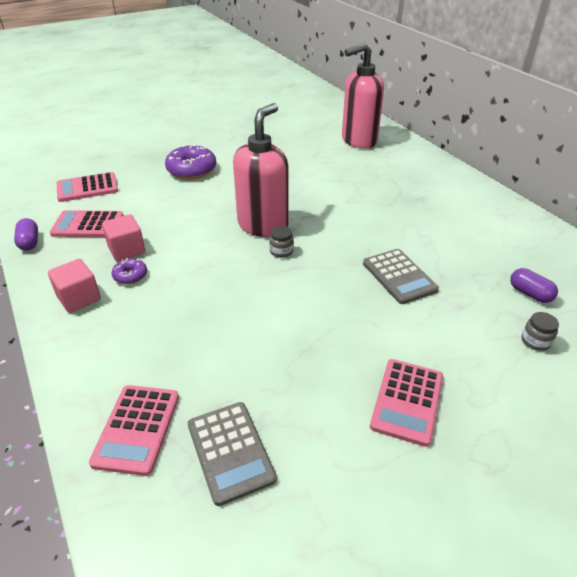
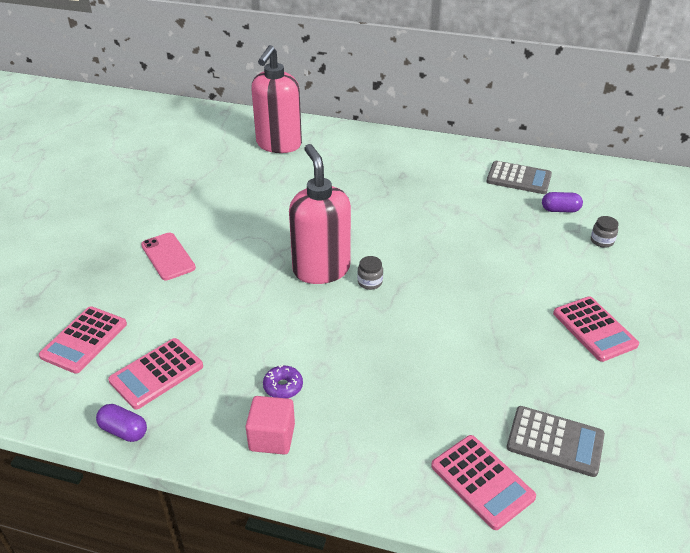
camera: 45 degrees left, 0 degrees up
(127, 250) = (239, 368): pink cube -> none
(191, 170) = (168, 256): purple donut -> pink phone
(399, 276) = (475, 248): grey calculator -> grey calculator (518, 178)

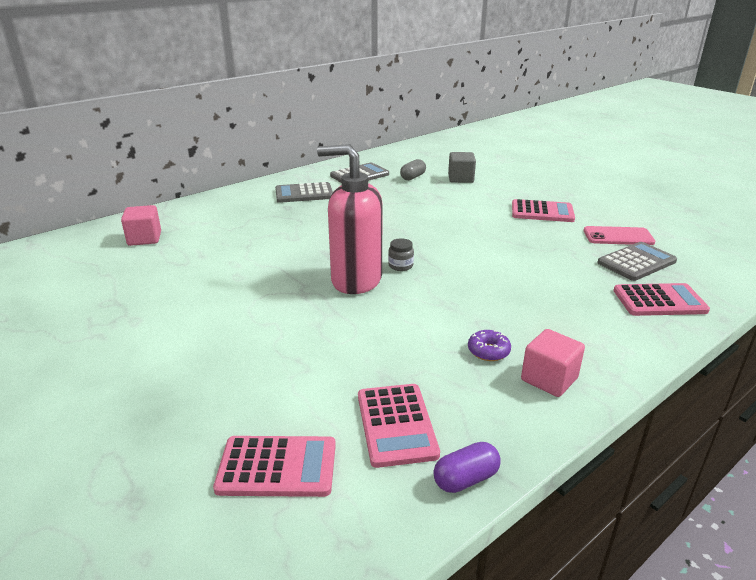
camera: 55 degrees left, 10 degrees down
(84, 340) = (277, 467): pink calculator -> pink calculator turned 60 degrees counterclockwise
(168, 256) = (214, 356): pink phone -> pink phone (618, 236)
(278, 145) = (144, 238): pink soap dispenser -> pink cube
(438, 170) = (304, 193): none -> grey calculator
(560, 210) = (413, 177): purple capsule -> grey capsule
(602, 241) = (460, 179): grey jar -> grey cube

